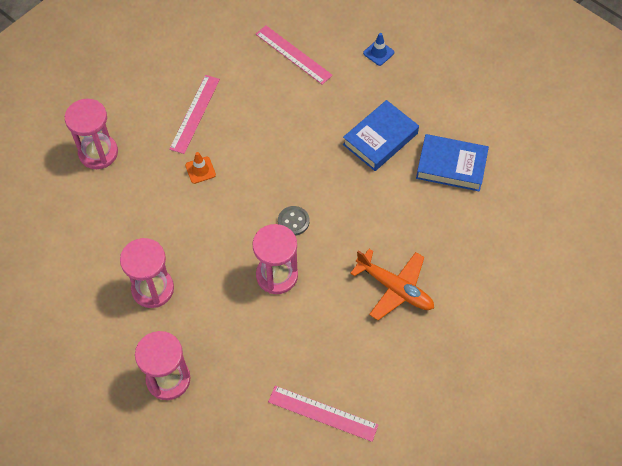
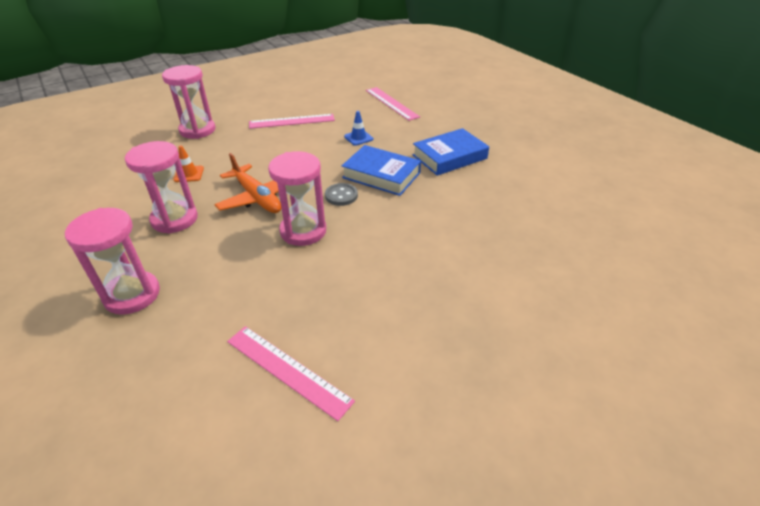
camera: 15 degrees right, 20 degrees down
(195, 113) = (292, 121): pink ruler -> pink ruler turned 45 degrees clockwise
(200, 170) = (275, 151): orange traffic cone -> orange traffic cone (189, 174)
(378, 53) = (465, 111): blue traffic cone -> blue traffic cone (358, 138)
(395, 288) = (427, 264): orange plane -> orange plane (257, 197)
(451, 166) = (516, 183): blue book -> blue book (381, 175)

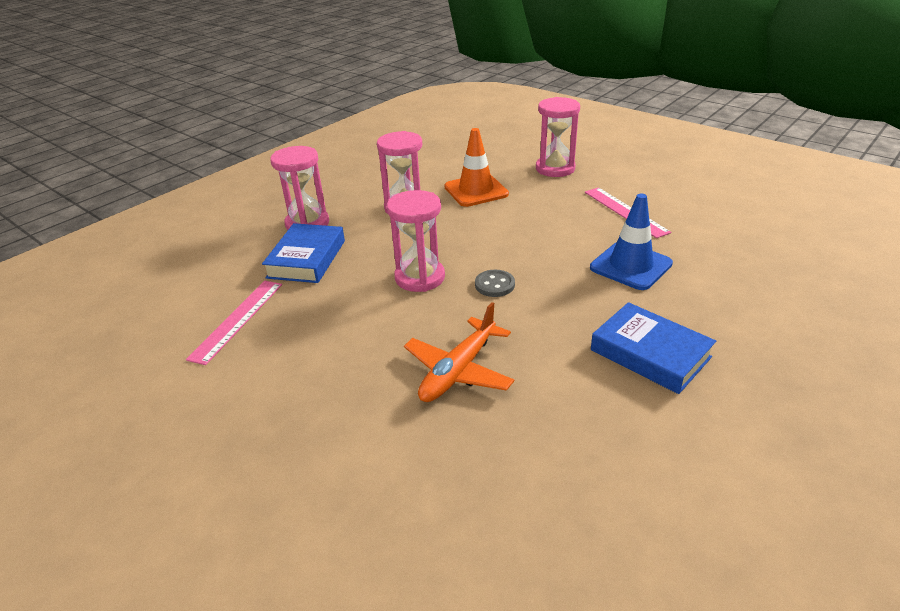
camera: 75 degrees right, 5 degrees down
(189, 174) = (476, 191): orange traffic cone -> orange traffic cone, size x1.97
(257, 197) = (460, 236): orange plane -> orange plane (458, 371)
(358, 138) = (630, 266): blue traffic cone -> blue traffic cone, size x1.97
(381, 175) = (556, 303): blue book -> blue book (306, 259)
(391, 103) = (756, 270): pink ruler -> none

